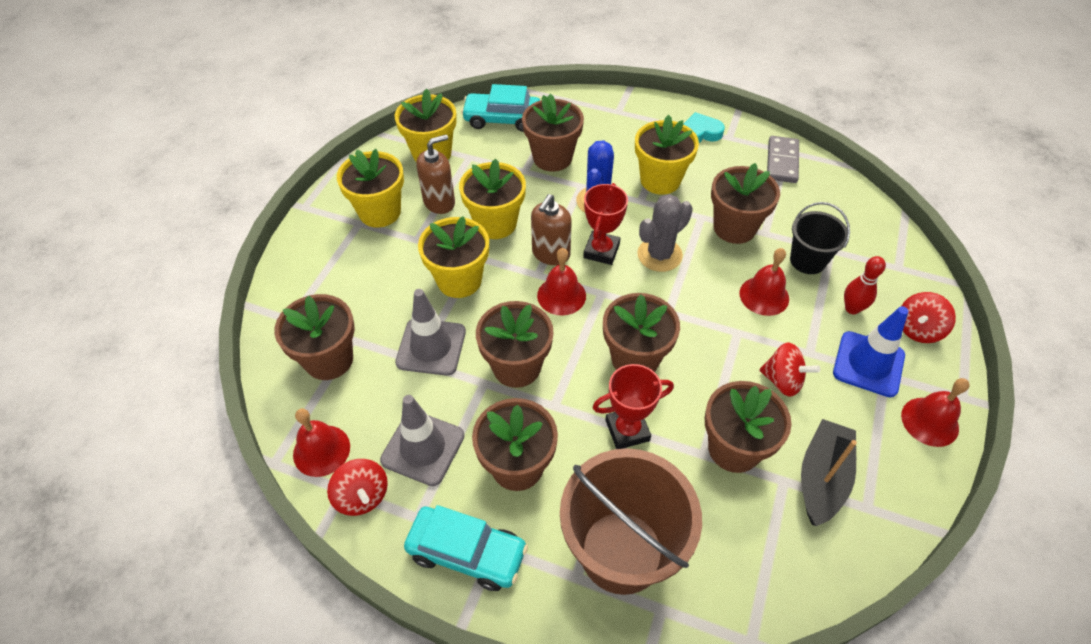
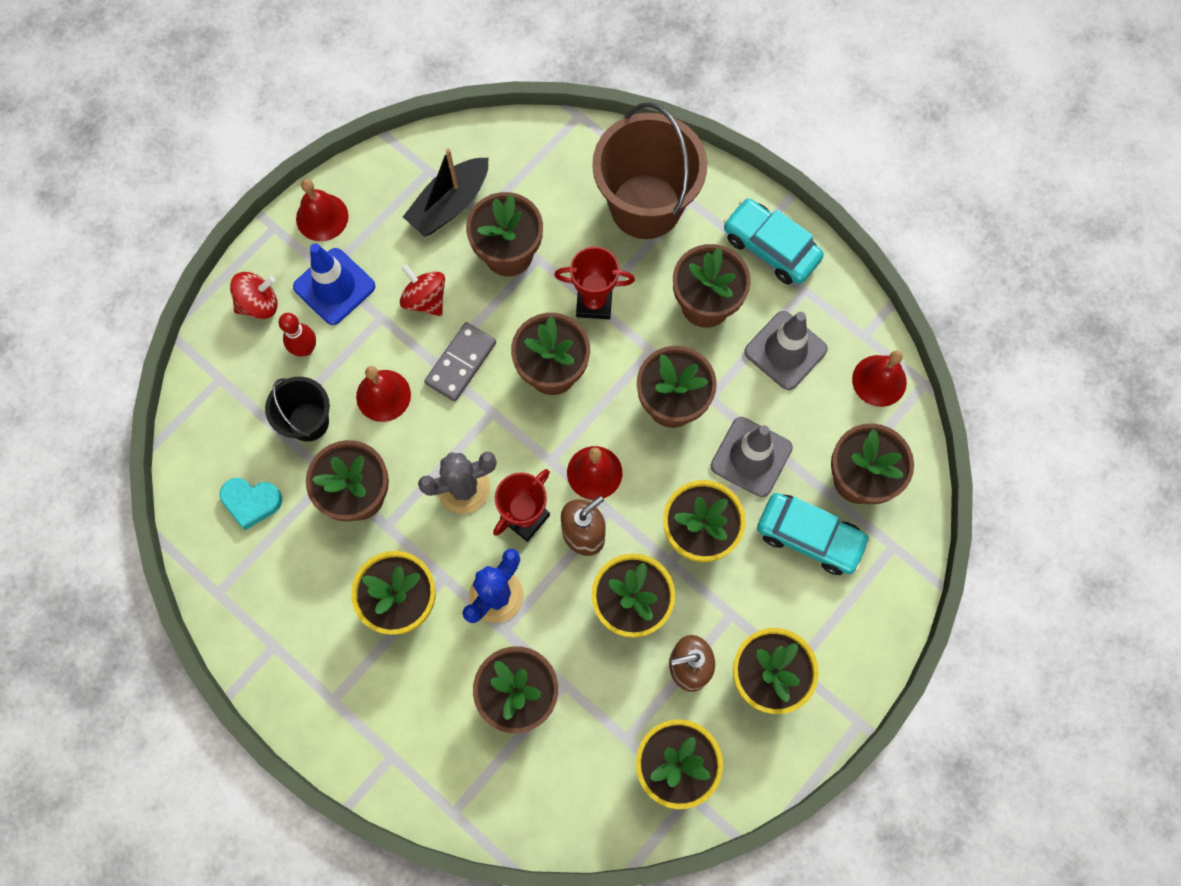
camera: 160 degrees left, 20 degrees up
(362, 496) = (848, 324): red spinning top -> none
(502, 119) = (557, 801): turquoise car -> turquoise car (809, 537)
(700, 133) = (306, 669): turquoise heart -> turquoise heart (251, 502)
(782, 161) = (236, 577): grey domino -> grey domino (461, 363)

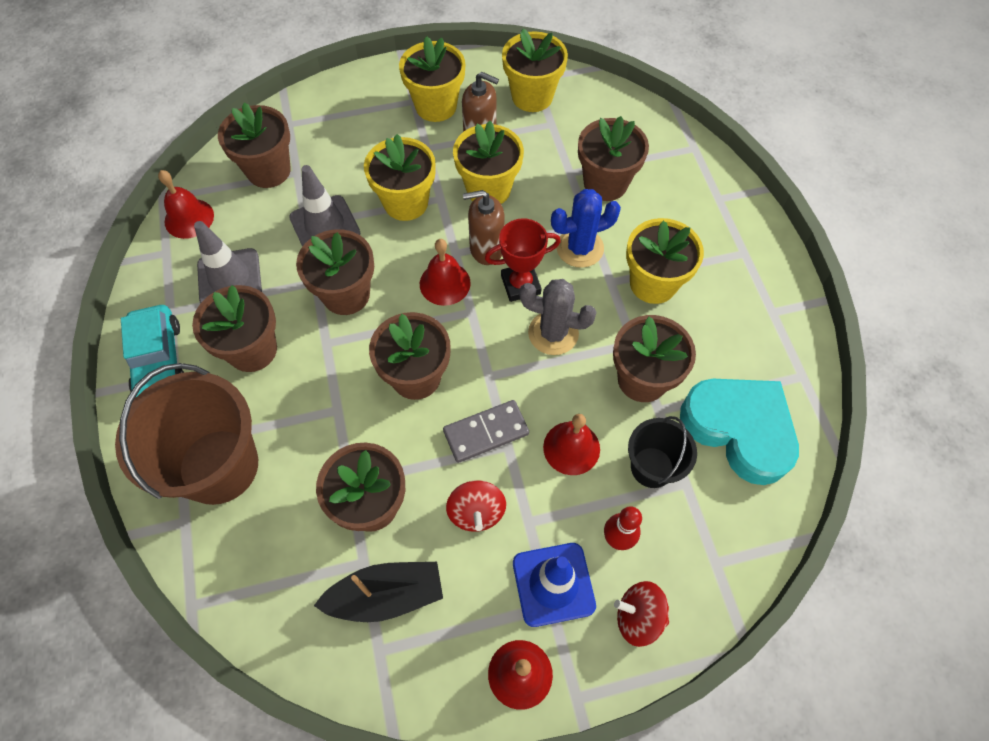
camera: 145 degrees left, 10 degrees down
(251, 502) = (739, 429): turquoise heart -> turquoise heart, size x1.99
(594, 303) = (336, 410): red trophy -> none
(809, 537) = (334, 158): turquoise car -> none

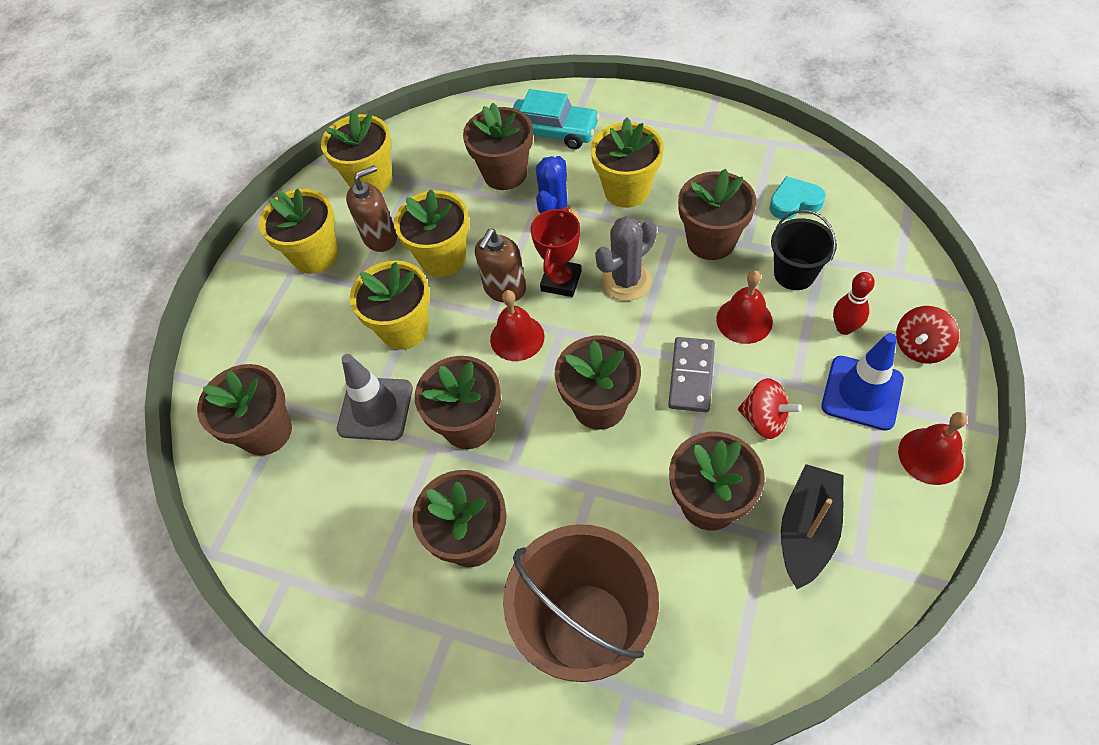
camera: 50 degrees left, 5 degrees down
(159, 360) = (419, 640): turquoise car -> turquoise car (554, 131)
(189, 218) = (261, 535): red bell -> none
(229, 278) = (369, 525): grey traffic cone -> none
(739, 429) = (794, 202): turquoise heart -> turquoise heart, size x0.50

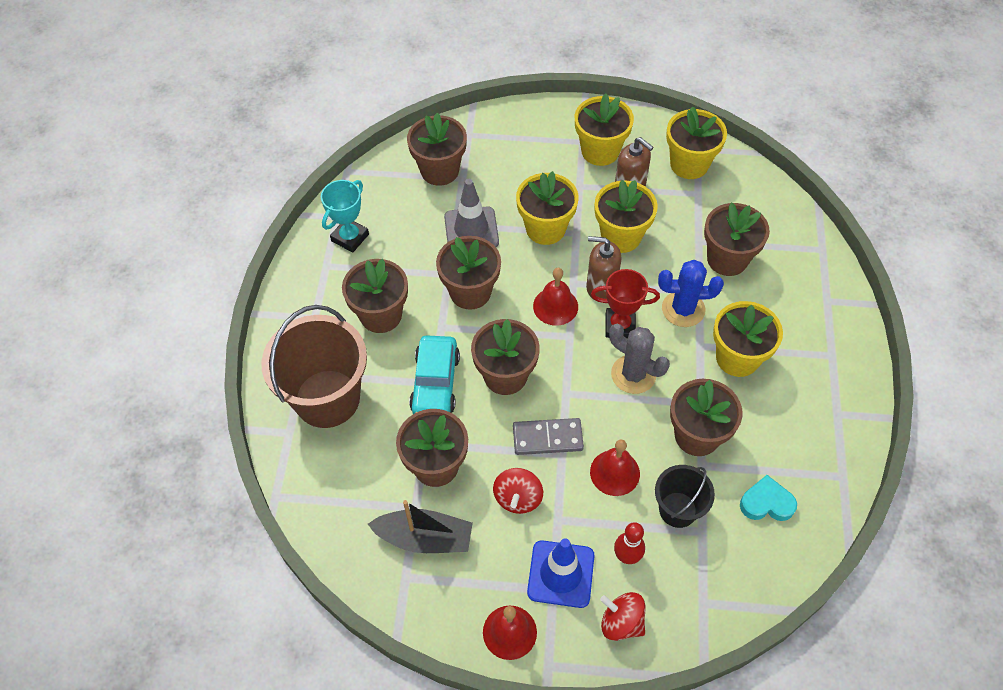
camera: 70 degrees right, 0 degrees up
(330, 563) = (350, 237): none -> turquoise trophy
(554, 131) = (791, 286): turquoise car -> turquoise car (435, 383)
(794, 202) = (766, 503): turquoise heart -> turquoise heart turned 60 degrees counterclockwise

